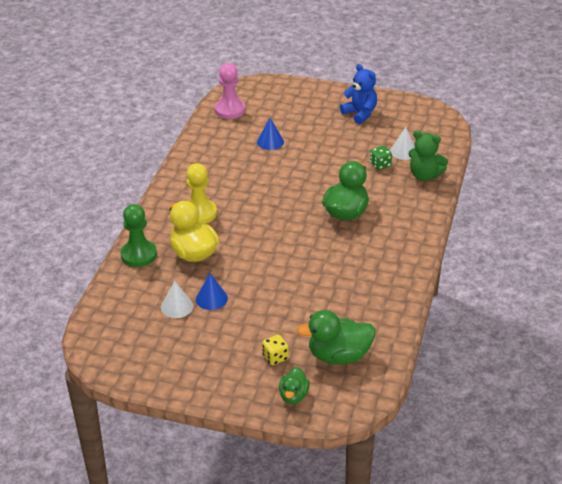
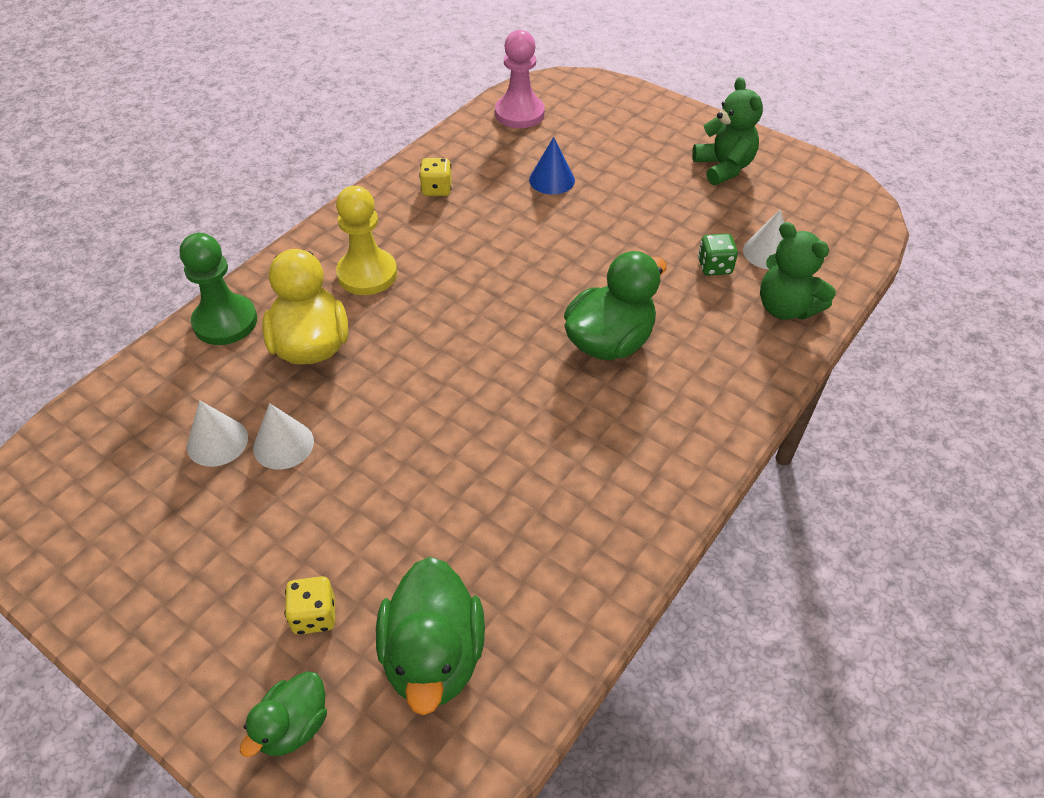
camera: 20 degrees right, 10 degrees up
(209, 162) = (436, 189): none -> yellow dice
(211, 298) = (283, 444): blue cone -> white cone
(339, 356) = (433, 656): green duck -> green duck turned 105 degrees counterclockwise
(360, 114) = (723, 168): blue teddy bear -> green teddy bear

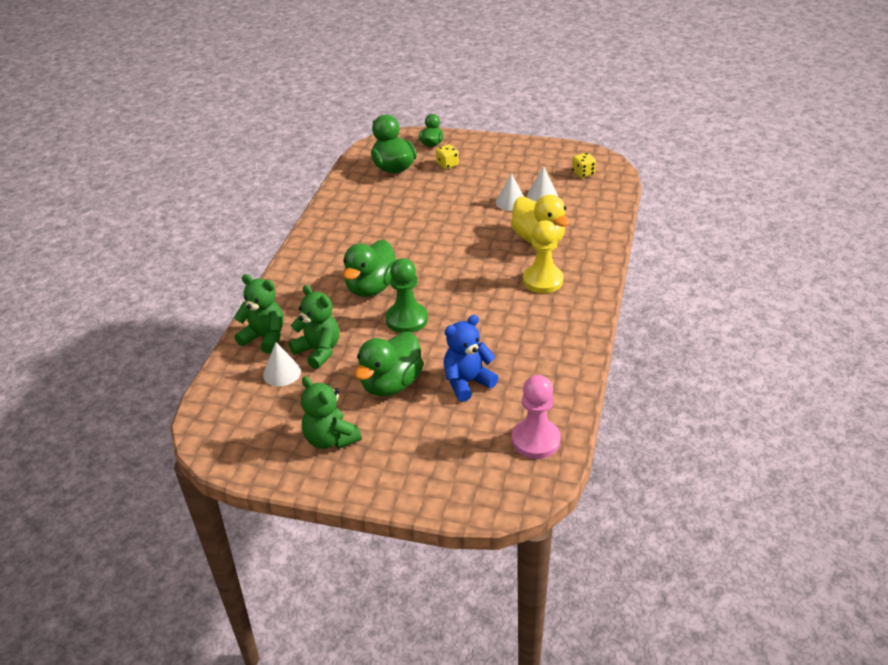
camera: 160 degrees right, 10 degrees down
(225, 322) = (596, 236): green pawn -> green pawn (406, 319)
(436, 189) = (547, 347): yellow dice -> yellow dice (583, 173)
(552, 180) = (467, 382): blue cone -> blue teddy bear
(637, 202) = (391, 384): none -> green duck
(714, 267) = (318, 351): green dice -> green teddy bear

